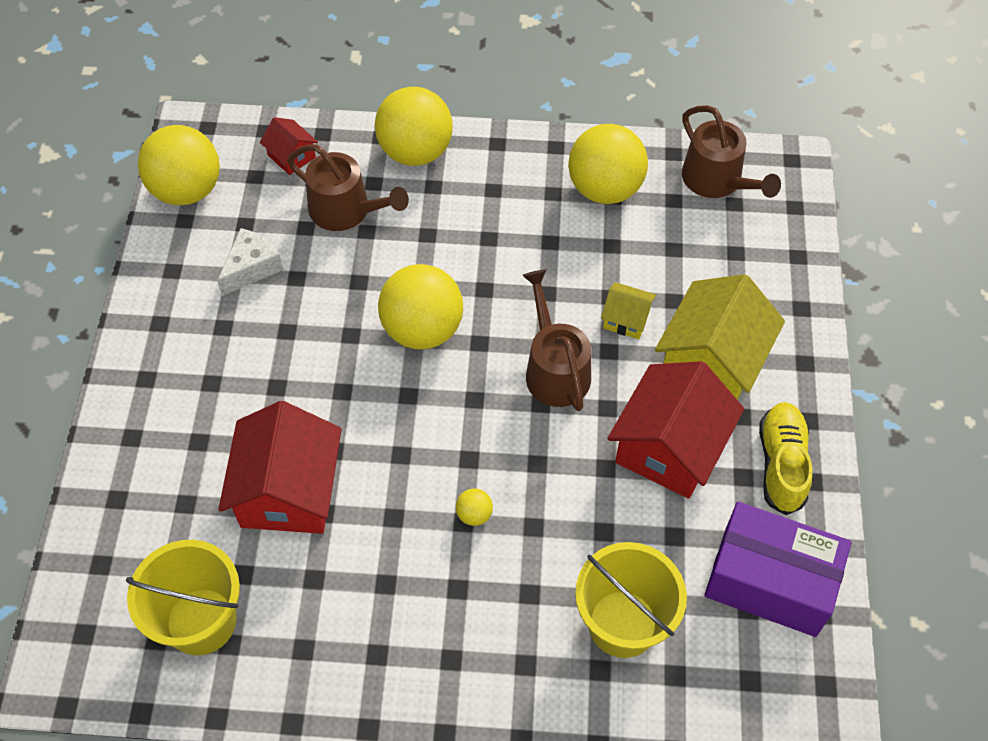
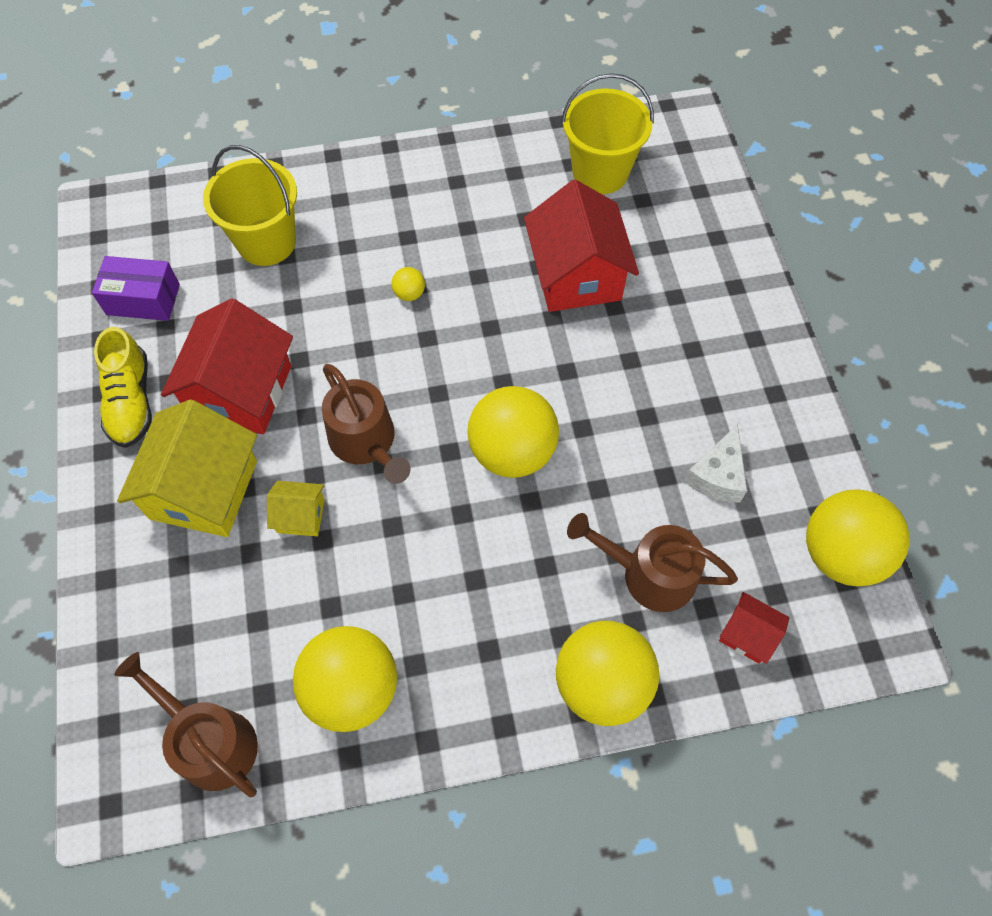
camera: 165 degrees right, 5 degrees up
(770, 581) = (143, 299): purple box -> purple box, size x0.64

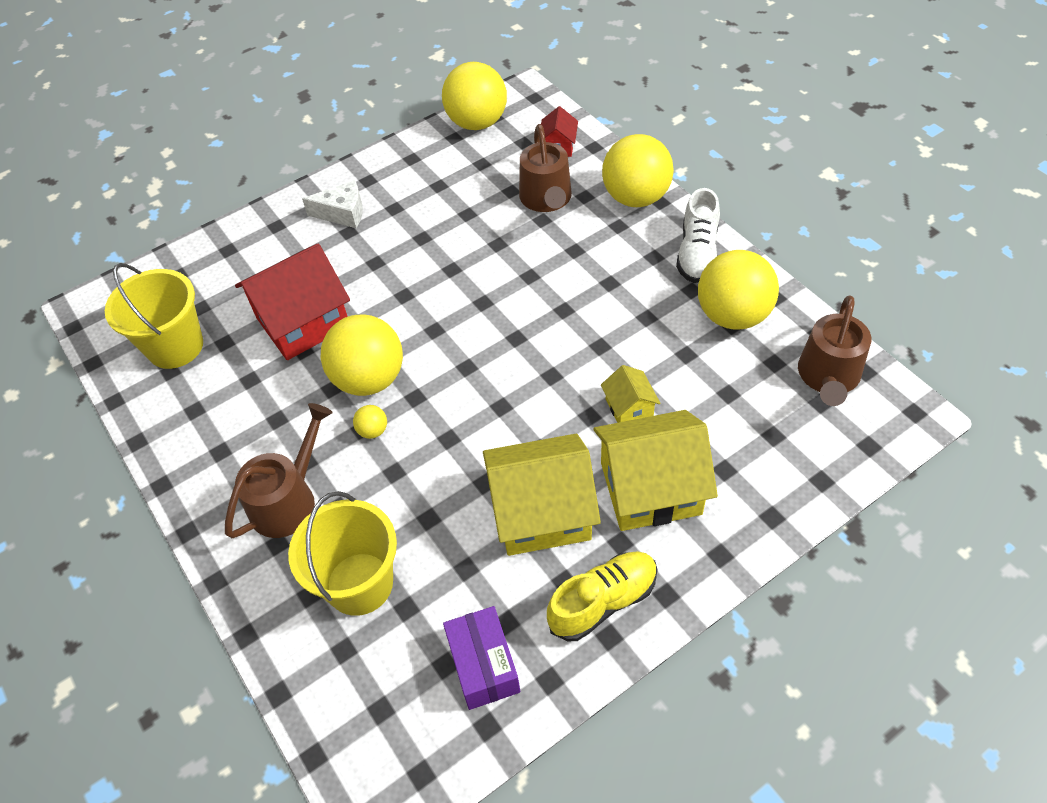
camera: 110 degrees left, 10 degrees down
(241, 391) = (542, 512): red house -> yellow house
(366, 442) = (538, 395): brown watering can -> brown watering can (288, 500)
(467, 705) = (697, 253): none -> white shoe
(512, 451) = (494, 301): yellow ball -> yellow ball (369, 379)
(717, 475) = (452, 189): white cheese -> white cheese (343, 213)

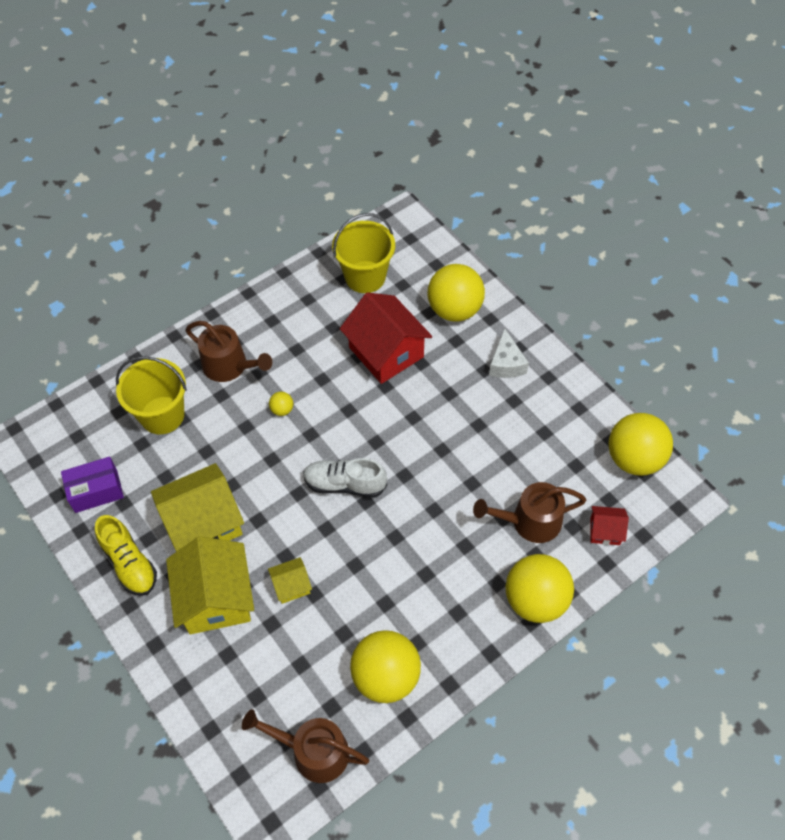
camera: 85 degrees right, 5 degrees up
(369, 379) = (329, 402): yellow ball -> yellow ball (454, 309)
(542, 512) = (203, 523): yellow house -> yellow house turned 75 degrees clockwise
(697, 253) = (462, 651): white shoe -> white shoe (345, 484)

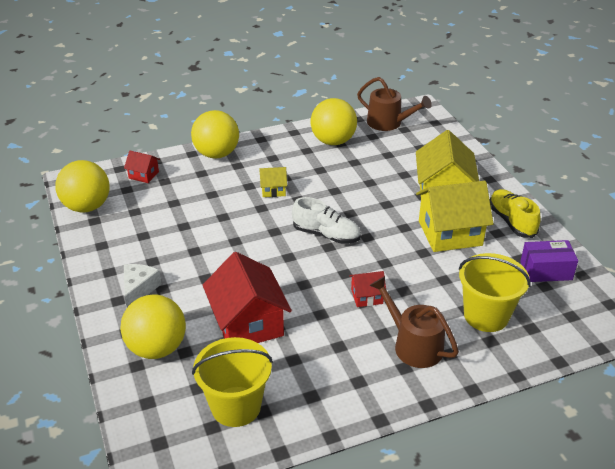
camera: 165 degrees left, 20 degrees down
(282, 410) = (367, 296): yellow ball -> red house
(291, 585) = (385, 189): yellow house -> yellow house (273, 190)
(530, 521) = (193, 189): brown watering can -> none

